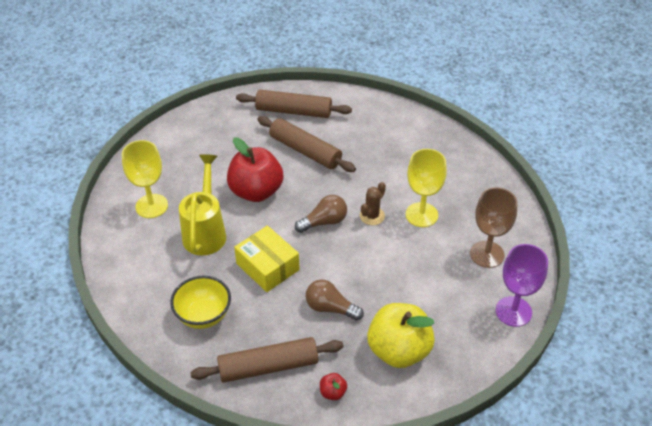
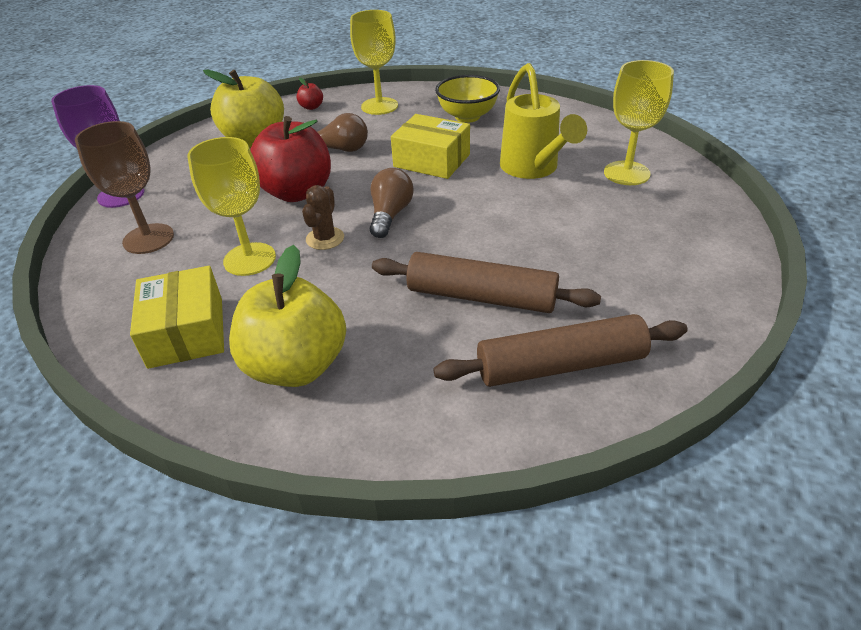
camera: 160 degrees right, 5 degrees down
(256, 191) = (510, 222): red apple -> red apple (297, 192)
(268, 366) = (379, 106): brown rolling pin -> yellow goblet
(324, 222) = (390, 215): brown light bulb -> brown light bulb turned 150 degrees clockwise
(408, 144) = (296, 366): none -> yellow apple
(460, 177) = (186, 332): none -> yellow box

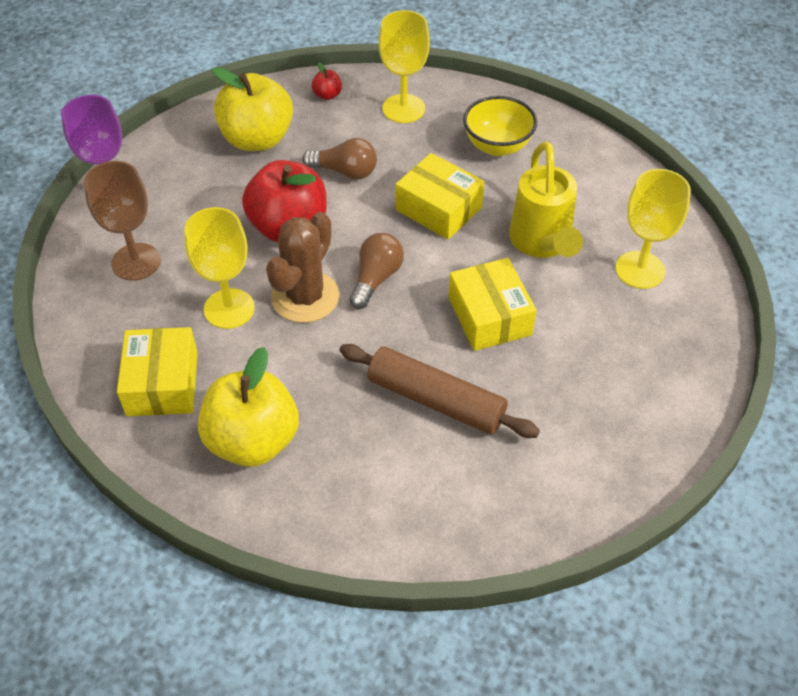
camera: 10 degrees right, 10 degrees up
(325, 238) = (305, 297): brown cactus -> brown cactus, size x1.76
(507, 225) = (489, 316): none -> yellow box
(560, 365) = (482, 490): brown rolling pin -> none

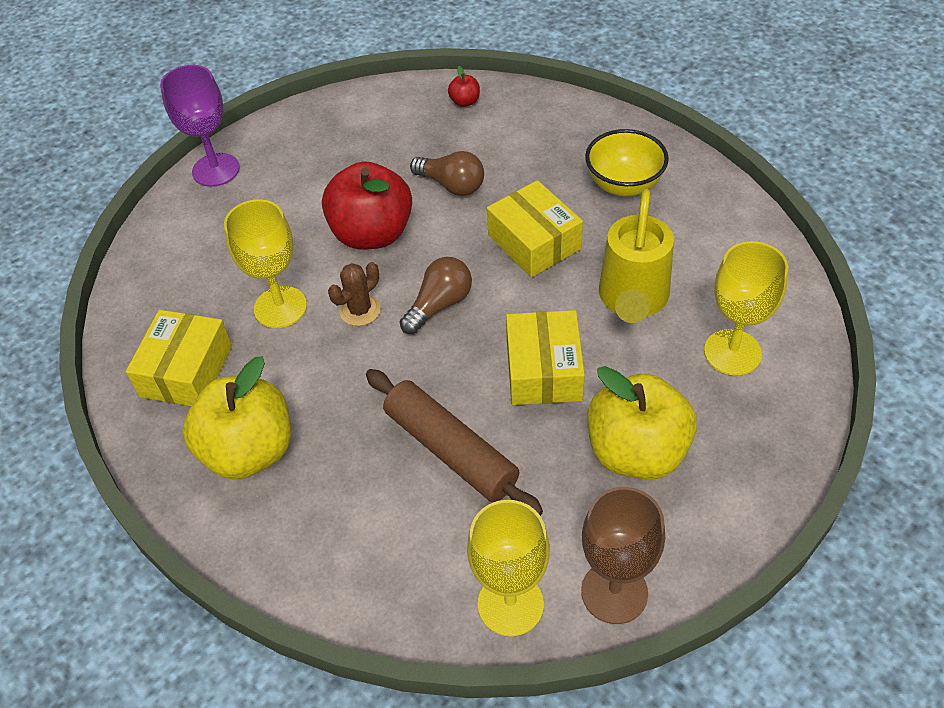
camera: 20 degrees right, 0 degrees up
(136, 262) = (211, 241): brown goblet -> brown goblet (614, 592)
(257, 139) = (376, 136): yellow apple -> yellow apple (636, 452)
(305, 297) = (360, 310): brown cactus -> brown cactus, size x0.57
(403, 109) = (538, 128): yellow goblet -> yellow goblet (510, 604)

